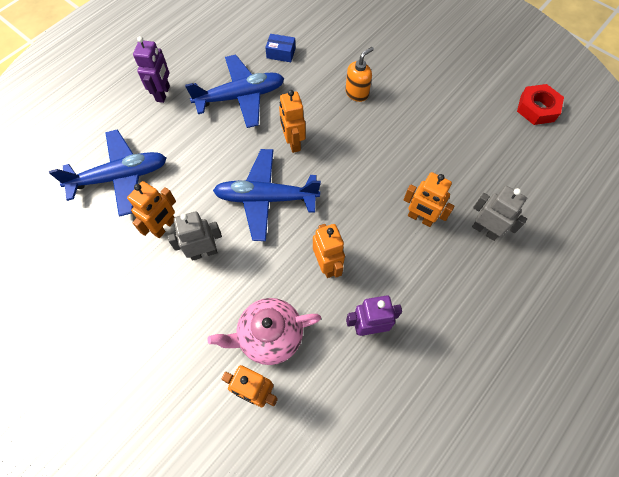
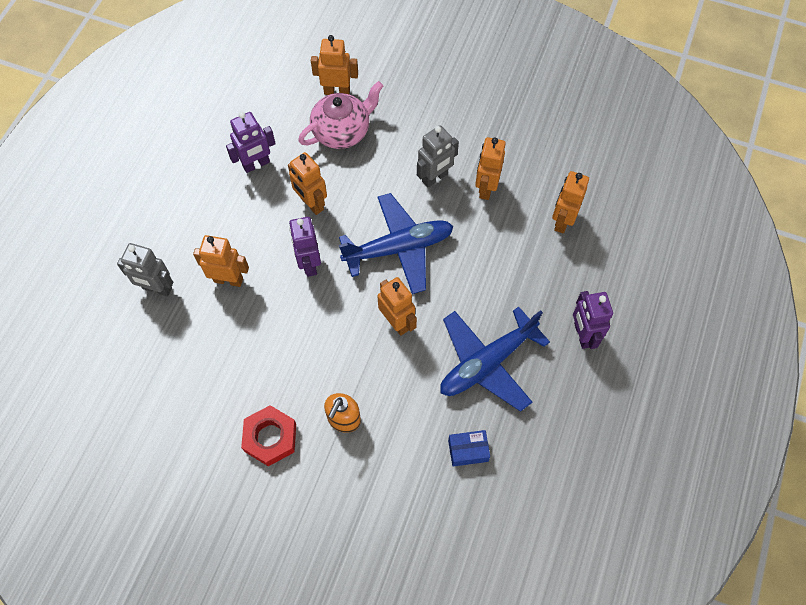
camera: 160 degrees right, 0 degrees up
(120, 177) = (562, 221): blue plane -> orange robot
(347, 209) = (309, 264): none -> purple robot
(537, 108) = (101, 477): red nut -> red nut (270, 437)

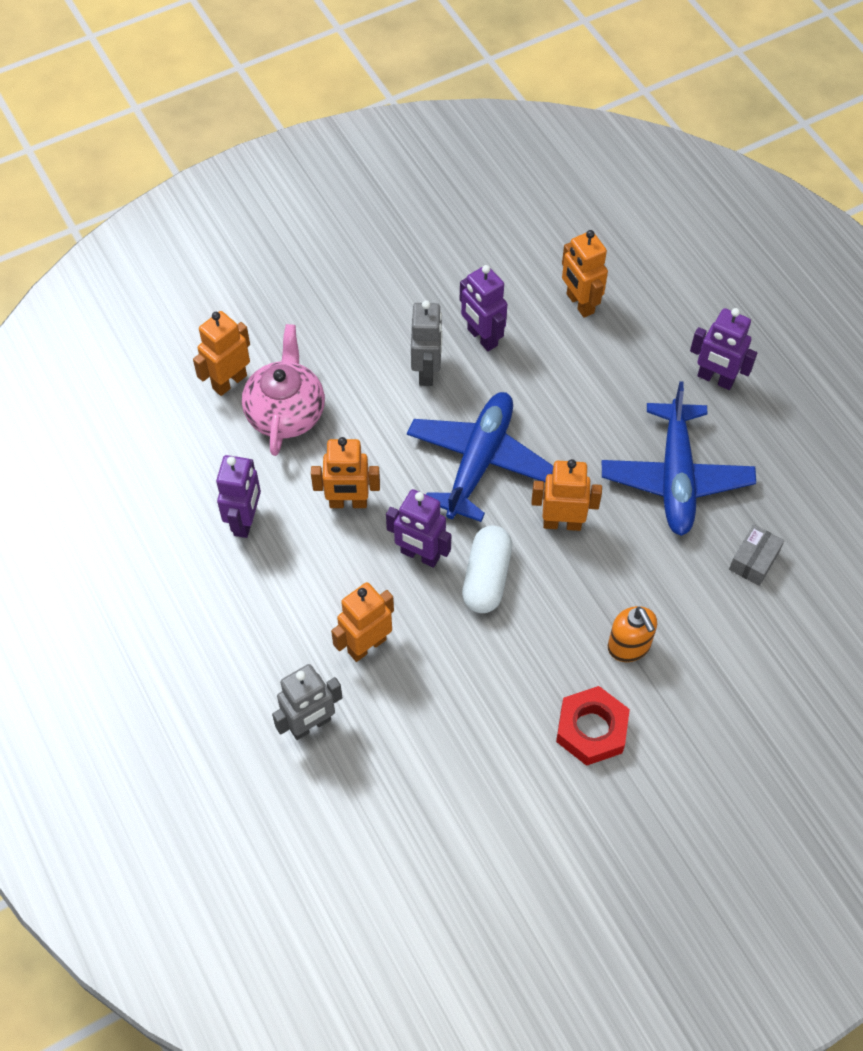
camera: 50 degrees left, 5 degrees down
(324, 309) = (486, 578): none -> white capsule
(468, 450) = (754, 560): blue box -> grey box
(486, 188) = (482, 337): orange robot -> purple robot

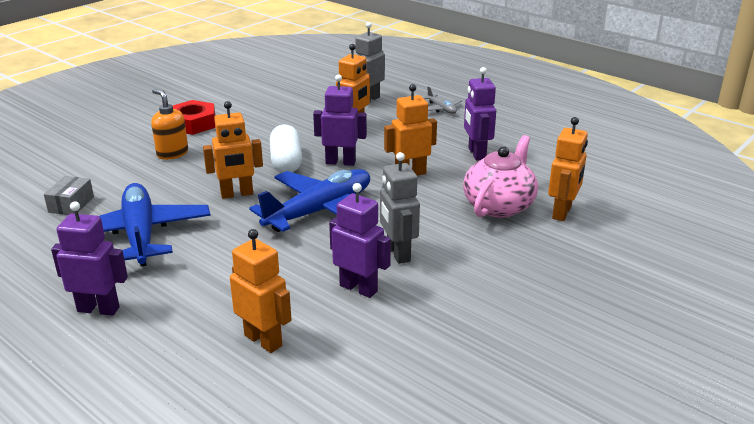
camera: 160 degrees right, 30 degrees down
(219, 657) = (441, 109): none -> grey plane
(285, 412) = (499, 206): pink teapot -> pink teapot turned 135 degrees counterclockwise
(479, 461) = (320, 211): blue plane -> blue plane turned 135 degrees counterclockwise

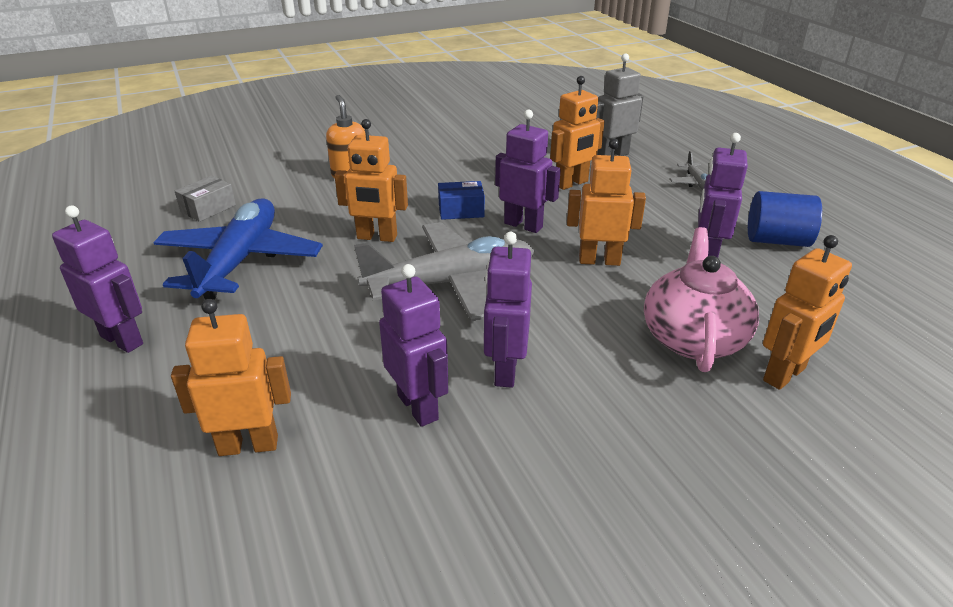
camera: 25 degrees right, 5 degrees up
(193, 124) = (398, 146): red nut -> none
(263, 340) = (248, 445): orange robot -> orange robot turned 75 degrees counterclockwise
(286, 162) = (461, 210): white capsule -> blue box
(320, 211) = (451, 283): blue plane -> grey plane
(398, 253) = (505, 370): grey robot -> purple robot
(499, 206) = (693, 338): pink teapot -> pink teapot turned 45 degrees counterclockwise
(514, 136) = (777, 240): none -> blue cylinder

